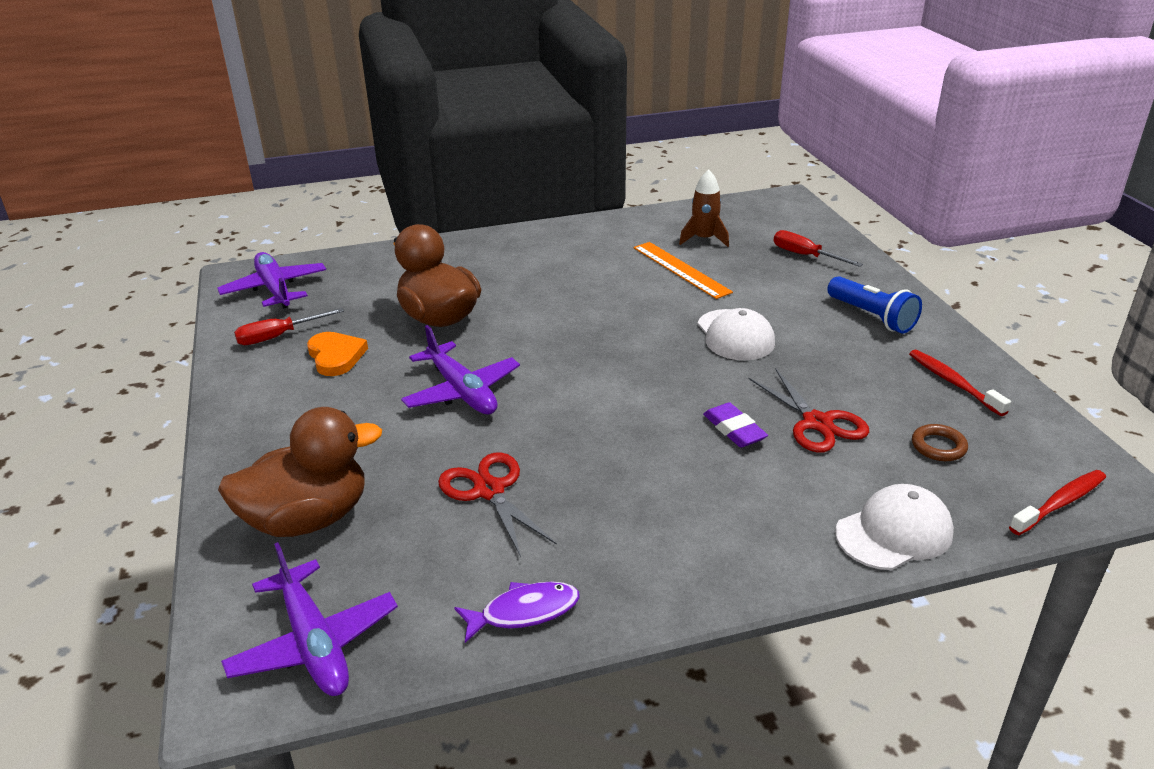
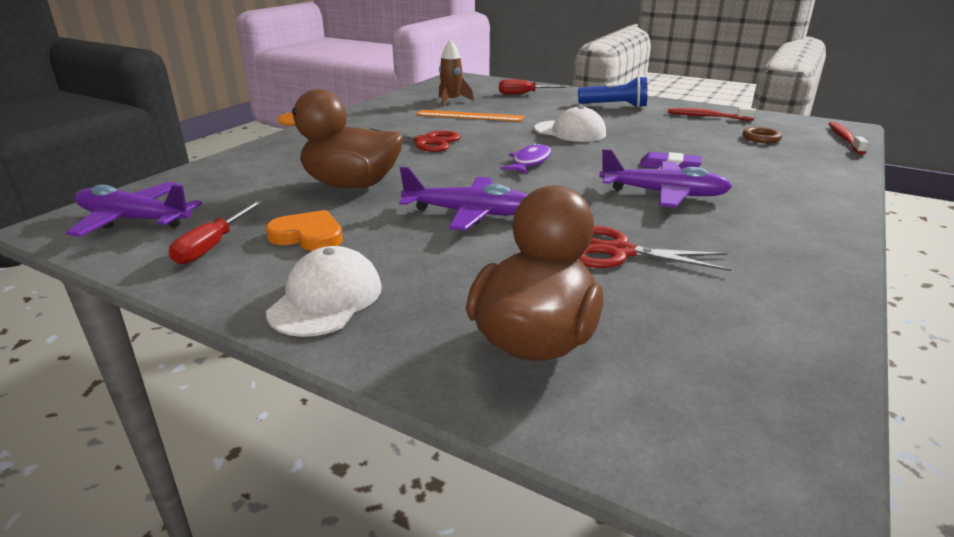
camera: 45 degrees left, 5 degrees down
(314, 643) = (744, 410): purple plane -> purple plane (663, 194)
(524, 612) = (798, 297): purple fish -> purple fish (530, 162)
(817, 423) = (696, 149): red scissors -> red scissors (425, 142)
(894, 532) = (830, 173): white cap -> white cap (326, 299)

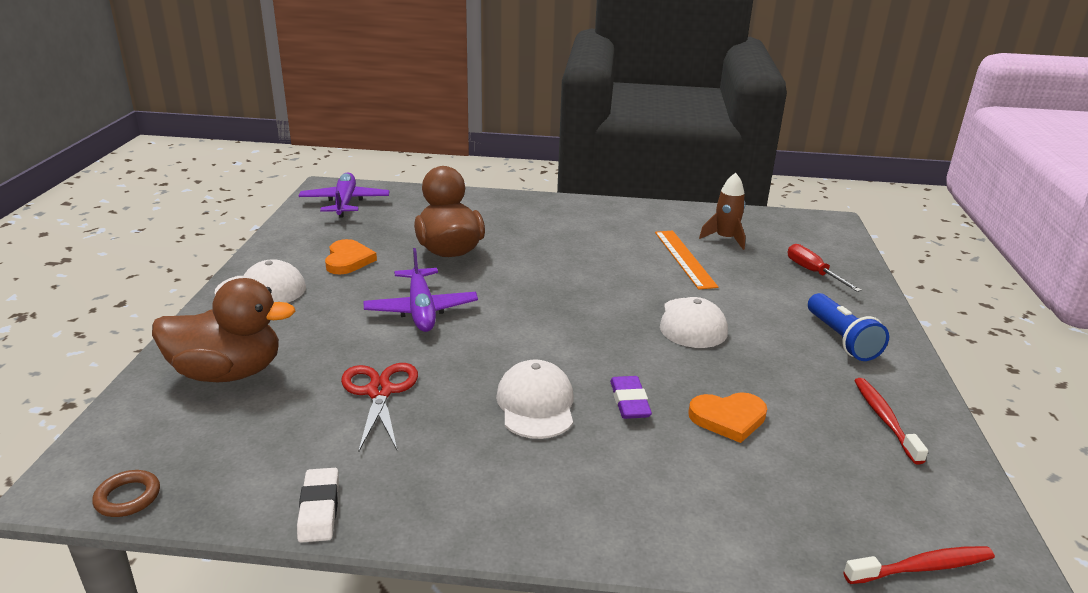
camera: 65 degrees right, 0 degrees up
(213, 246) = (319, 236): red screwdriver -> none
(425, 142) = (579, 255): red scissors -> none
(530, 162) = (569, 315): purple fish -> none
(663, 194) = (536, 404): purple plane -> white cap
(698, 146) = (728, 418): none -> orange heart
(761, 138) = (824, 473): brown ring -> brown ring (128, 497)
(817, 303) = (319, 509): none -> white eraser

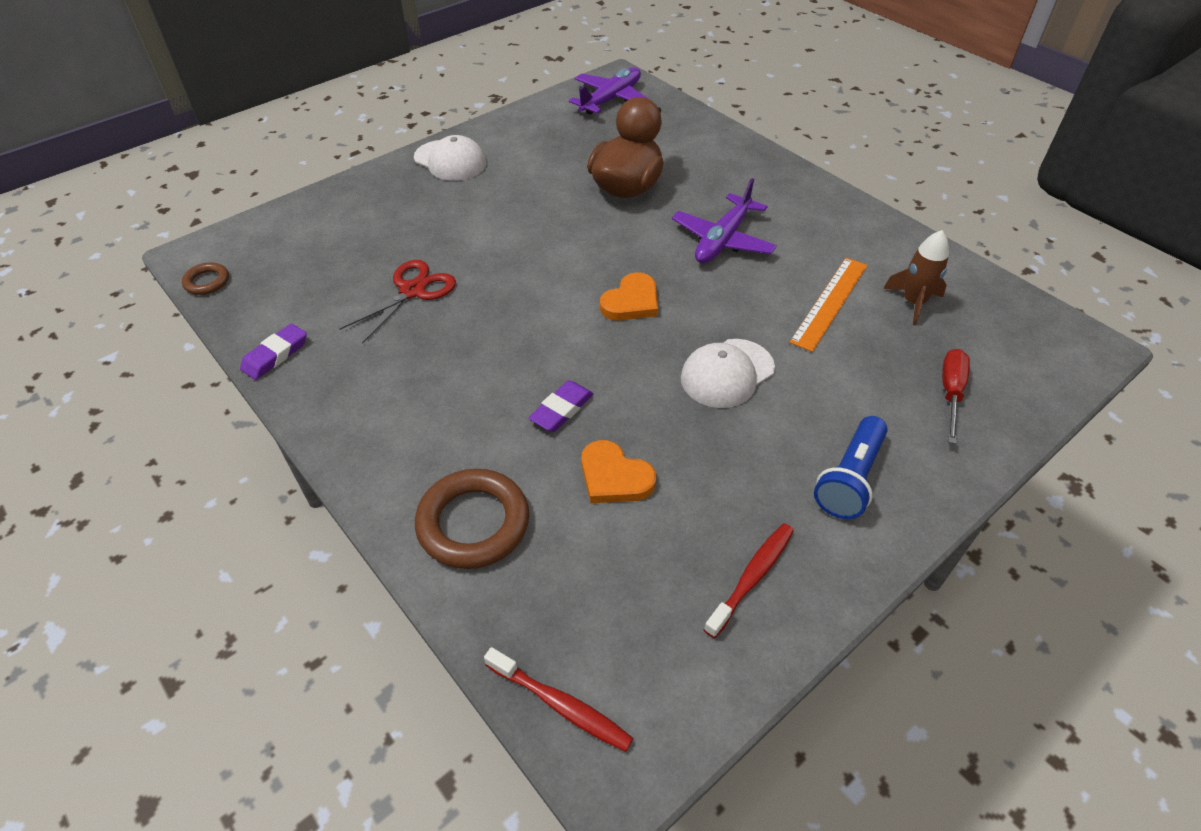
camera: 45 degrees right, 20 degrees up
(228, 373) = (350, 221): brown duck -> none
(319, 509) = (275, 355): white eraser -> purple eraser
(348, 260) = (540, 160): orange heart -> orange heart (631, 302)
(421, 310) = (529, 235): purple plane -> purple plane (722, 240)
(536, 404) = (493, 366): white cap -> none
(691, 508) = (473, 523): none -> brown ring

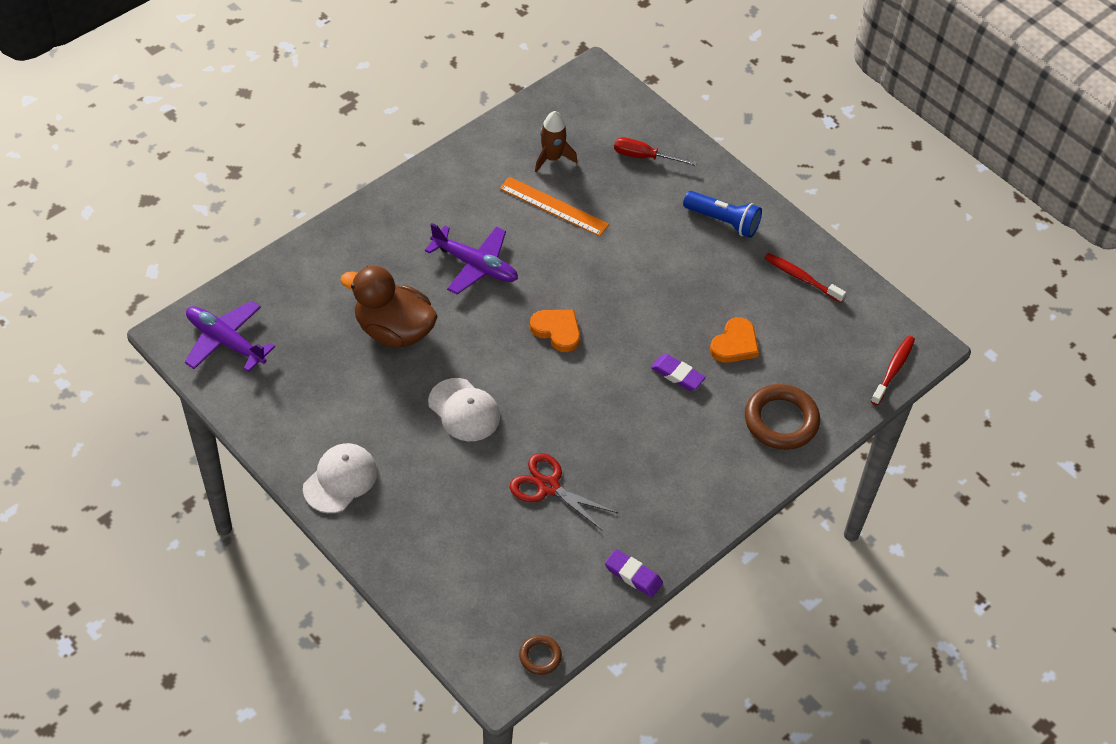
camera: 95 degrees left, 5 degrees up
(727, 373) = (634, 276): white cap -> white cap (464, 410)

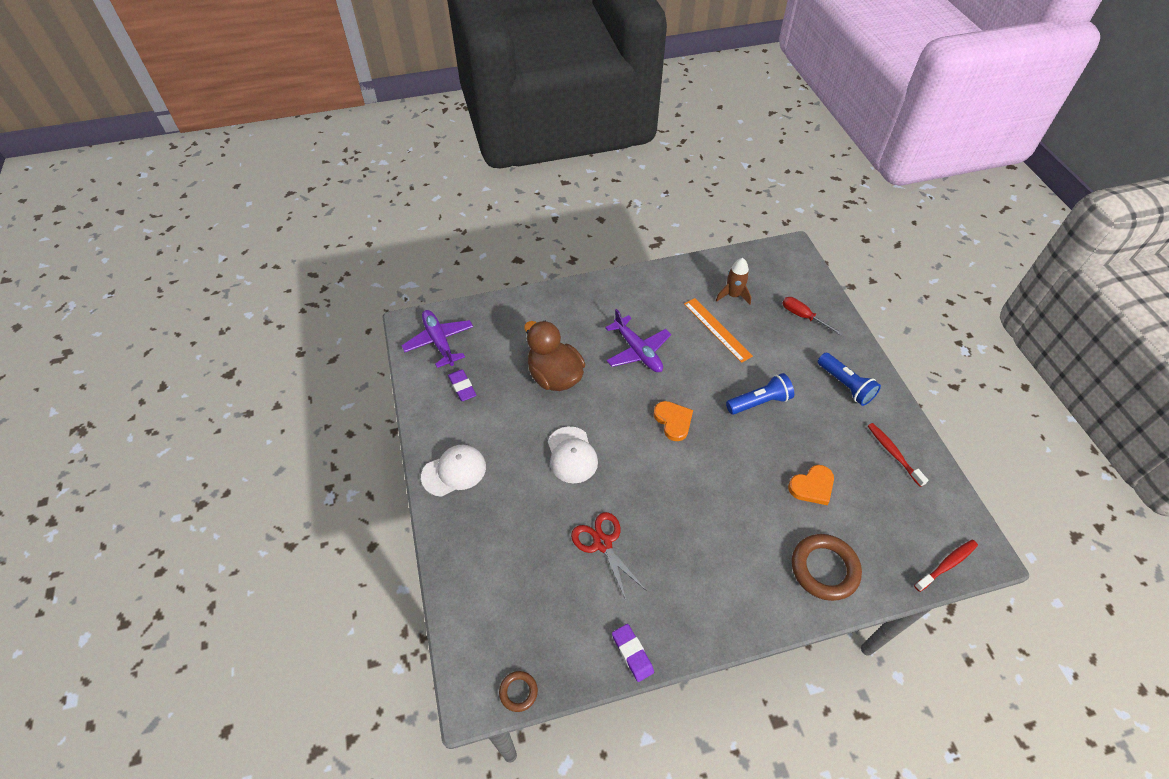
camera: 30 degrees right, 0 degrees up
(640, 274) = (759, 402): none -> blue flashlight
(677, 375) = (752, 493): purple eraser -> purple eraser (462, 387)

